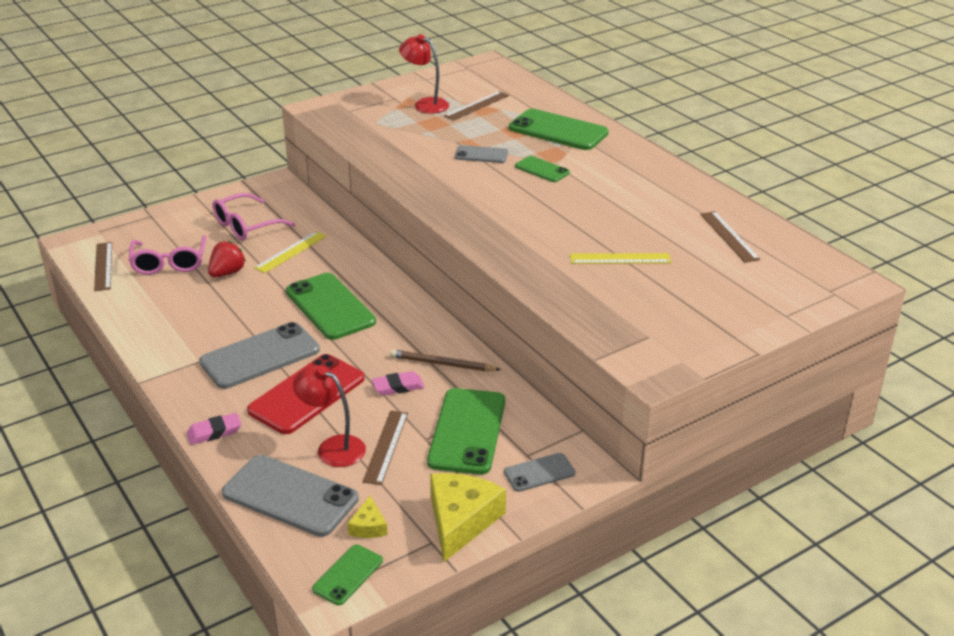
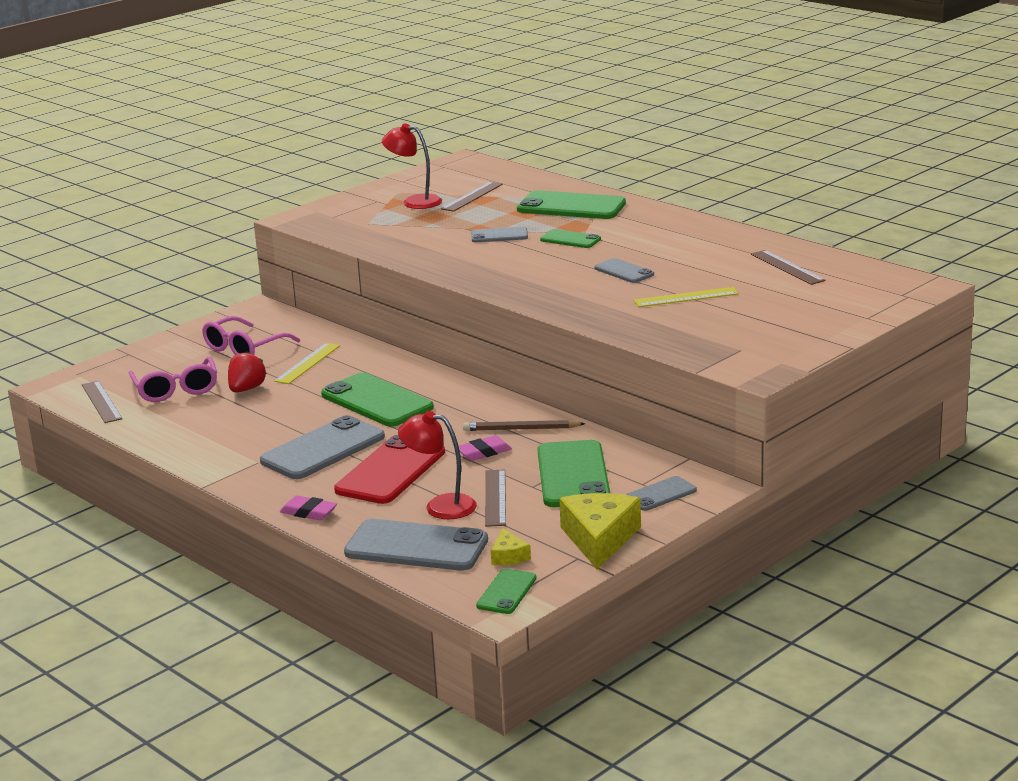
camera: 10 degrees left, 10 degrees down
(214, 432) = (308, 512): pink eraser -> pink eraser turned 60 degrees clockwise
(575, 216) = (624, 271): none -> grey phone

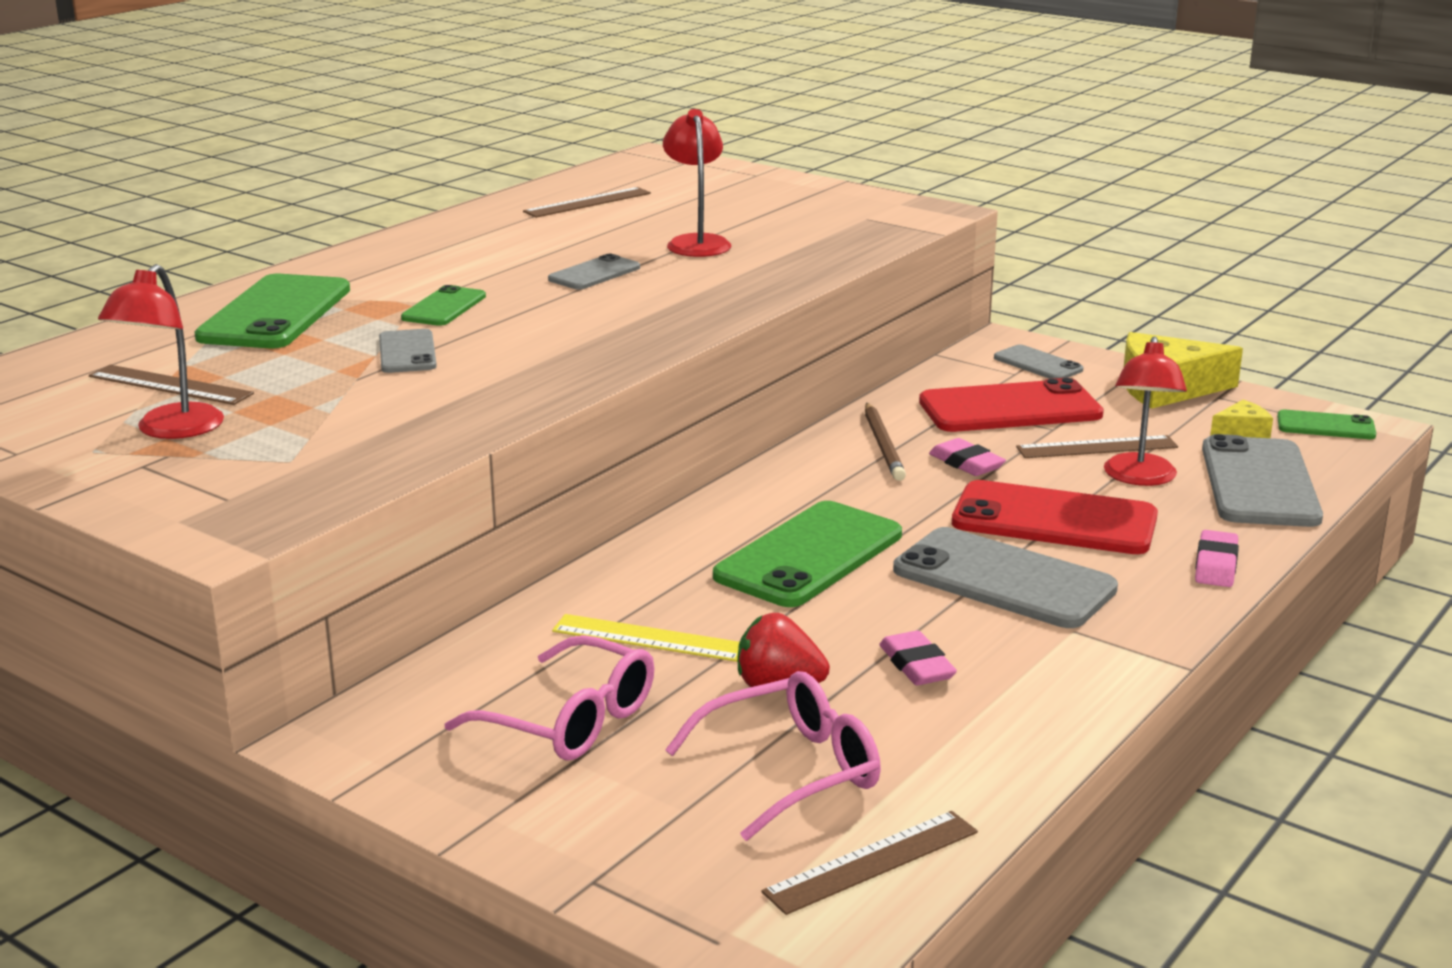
camera: 100 degrees left, 0 degrees up
(246, 420) = (916, 665): none -> pink eraser
(573, 475) = (1010, 408): green phone -> red phone
(686, 297) = (696, 242): yellow ruler -> red lamp

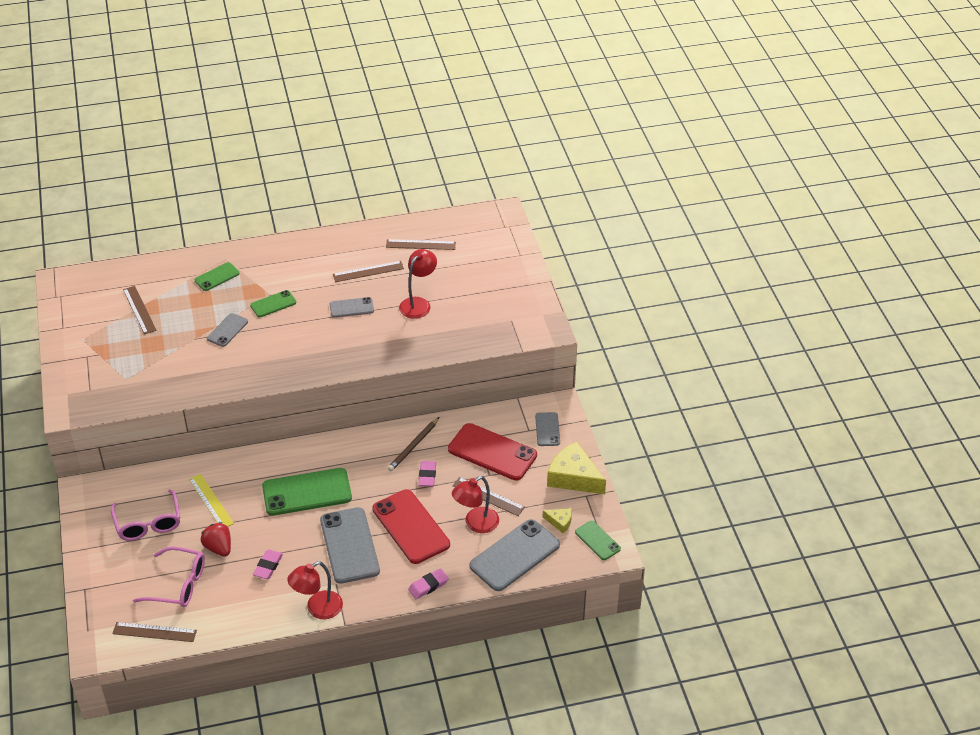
camera: 40 degrees right, 20 degrees up
(171, 430) = (113, 340): red lamp -> red lamp (318, 609)
(275, 313) = (217, 277): green phone -> green phone, size x0.53
(551, 241) = (368, 271): none -> brown ruler

